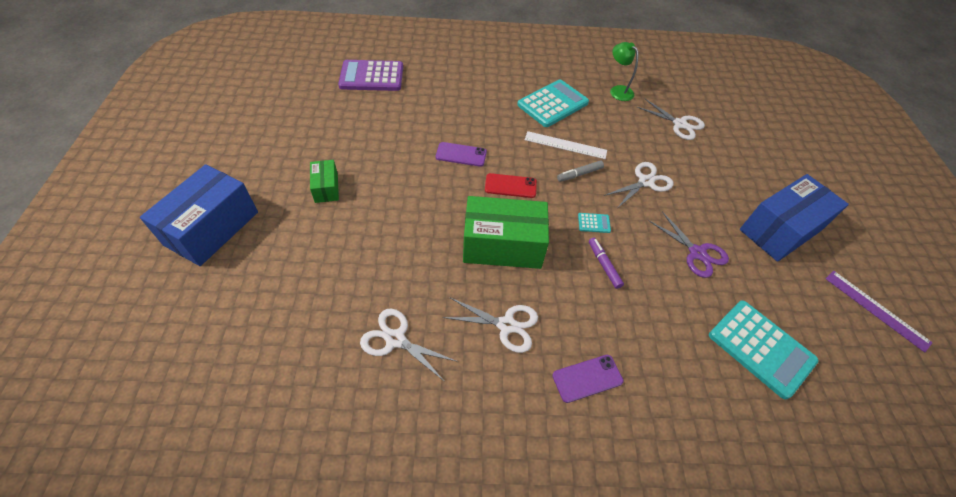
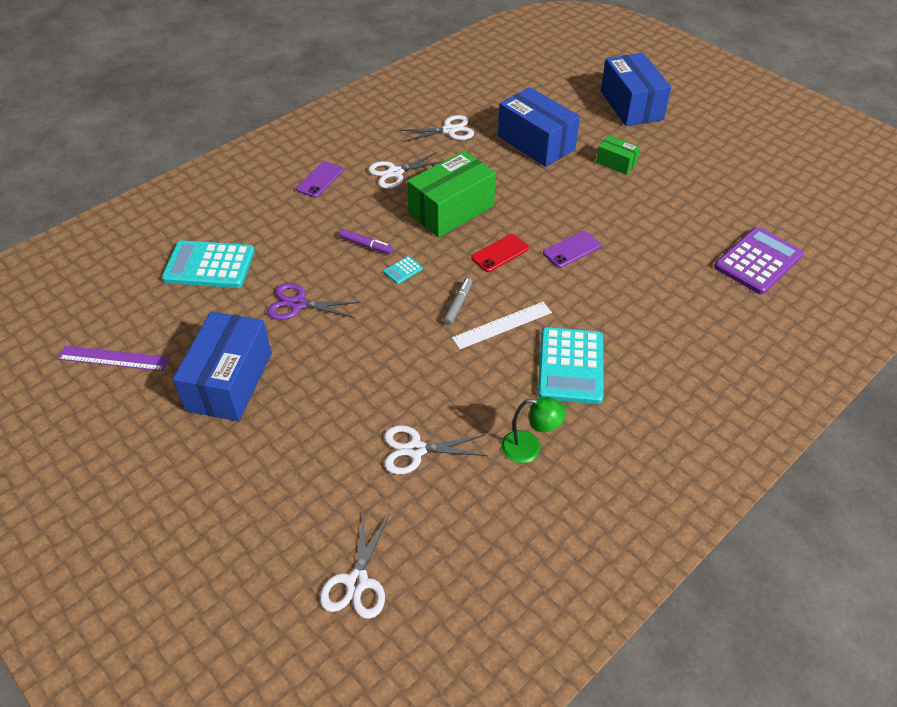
camera: 140 degrees right, 5 degrees down
(348, 256) = (536, 143): none -> blue box
(646, 182) = (392, 341): white scissors -> white scissors (357, 582)

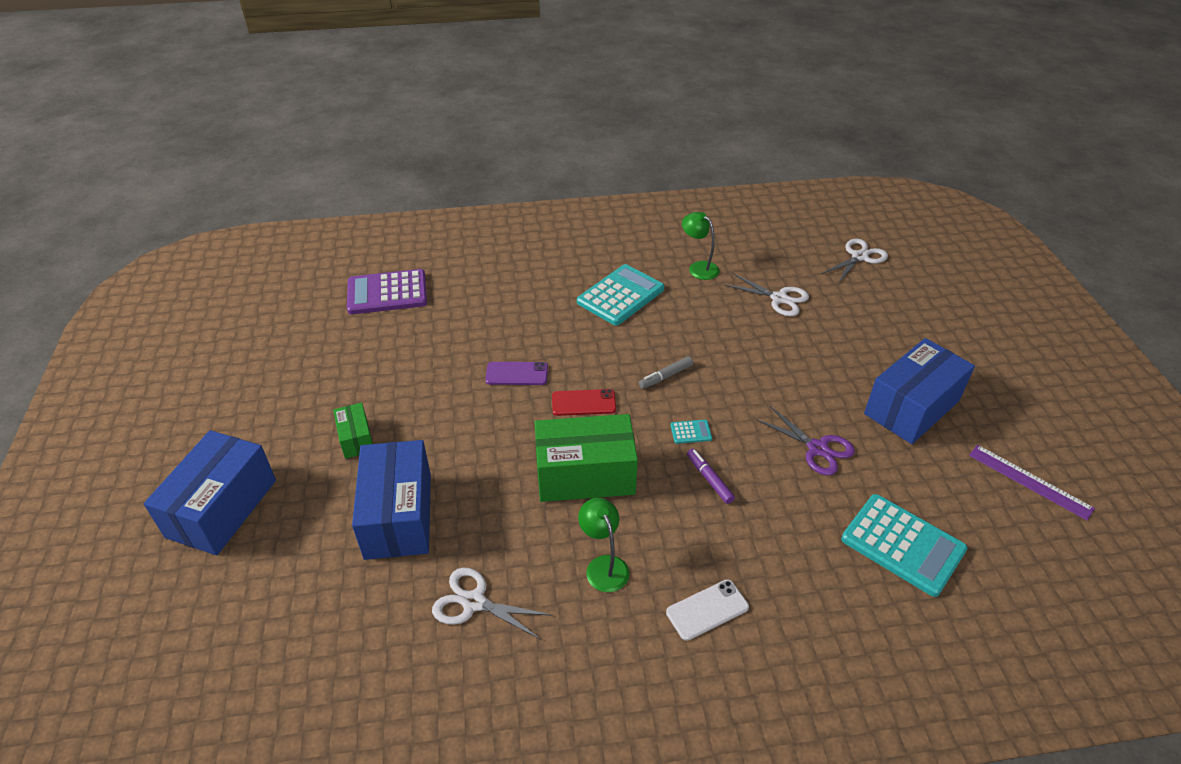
camera: 145 degrees left, 5 degrees down
(320, 180) = (707, 610): purple phone -> white phone
(395, 173) = (603, 565): white scissors -> green lamp
(502, 325) = (643, 344): white ruler -> none

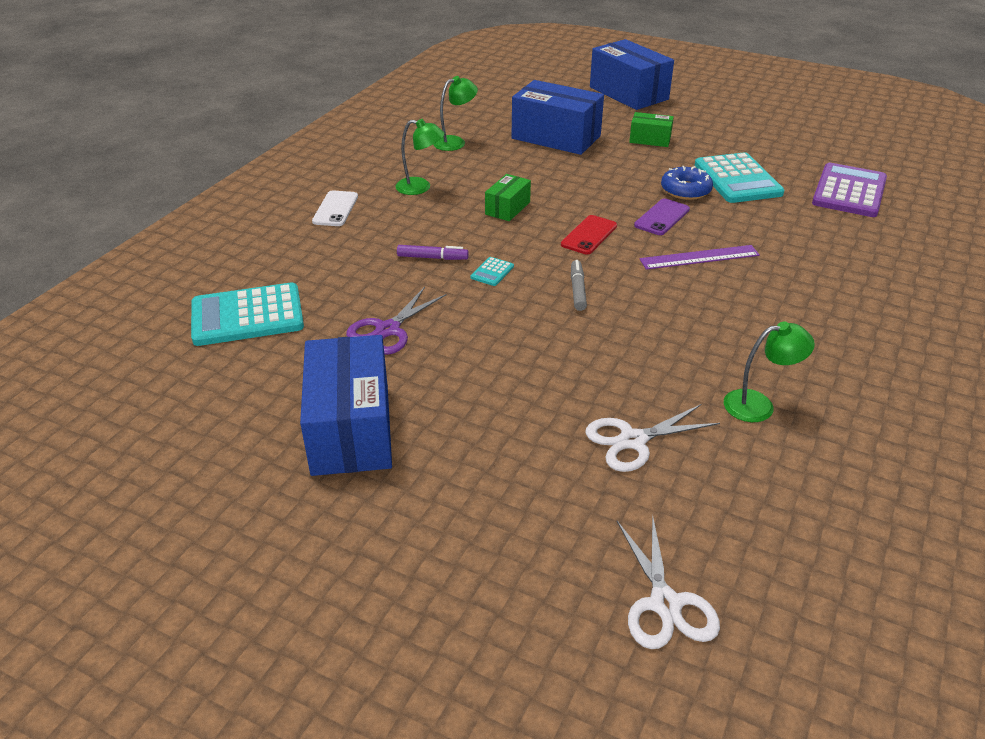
camera: 125 degrees right, 5 degrees down
(455, 377) = (685, 190): none -> blue donut
(474, 602) = (455, 142): white scissors -> green lamp
(585, 475) = (507, 208): green box -> green box, size x0.50
(620, 295) = (741, 318): turquoise calculator -> turquoise calculator (737, 179)
(817, 448) = (388, 330): purple scissors -> purple scissors turned 45 degrees counterclockwise
(1029, 481) = (172, 442): purple ruler -> purple ruler (699, 257)

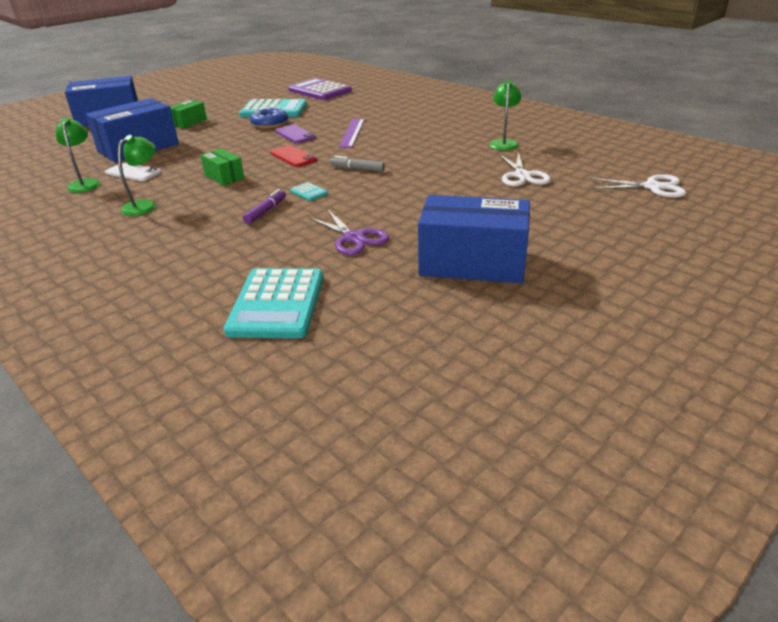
camera: 70 degrees left, 5 degrees down
(335, 209) = (130, 247): white phone -> white phone (133, 172)

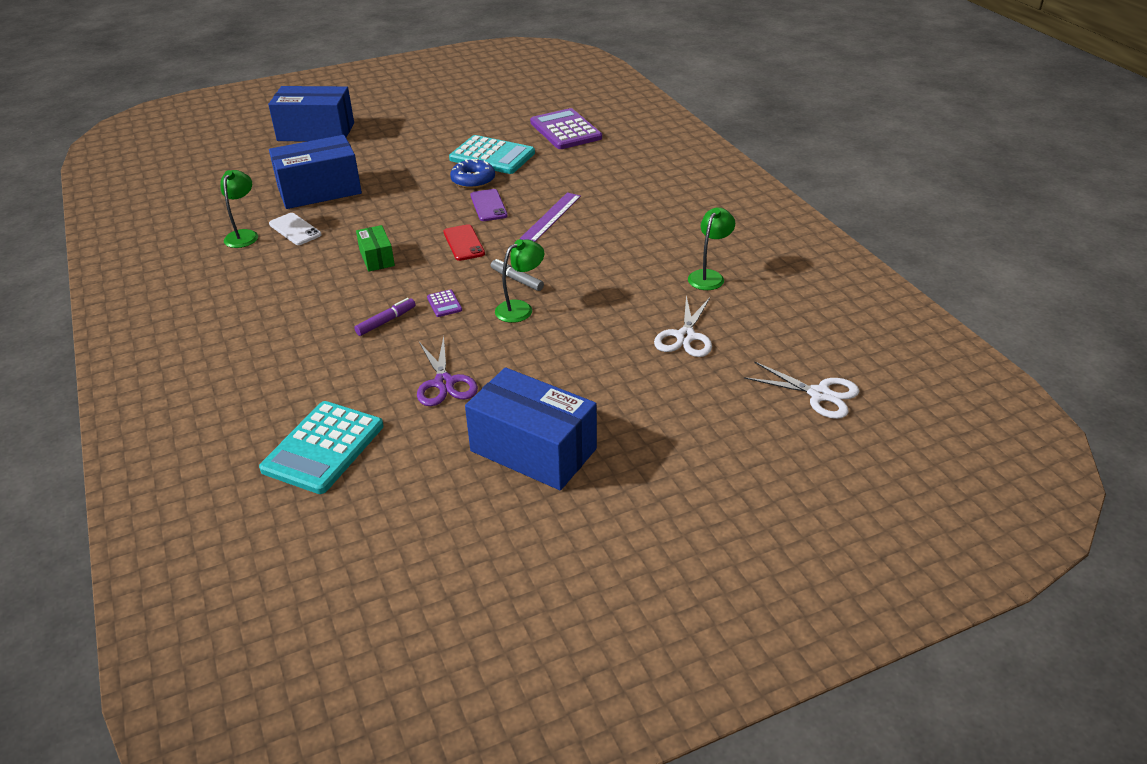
camera: 20 degrees right, 5 degrees up
(145, 205) = (281, 282): green lamp -> green lamp (520, 308)
(189, 122) = (391, 158): green box -> none
(309, 192) = (444, 304): turquoise calculator -> purple calculator

